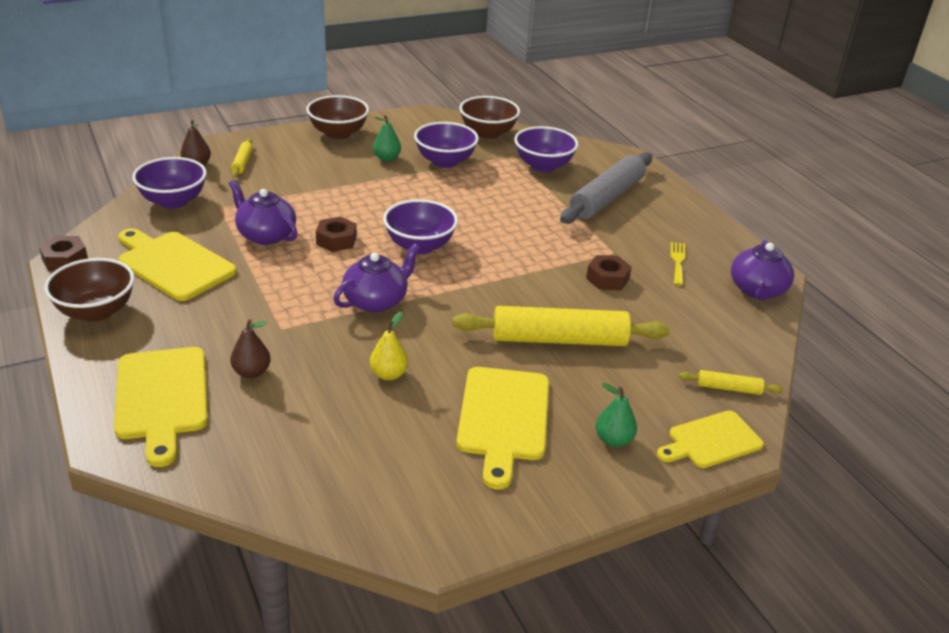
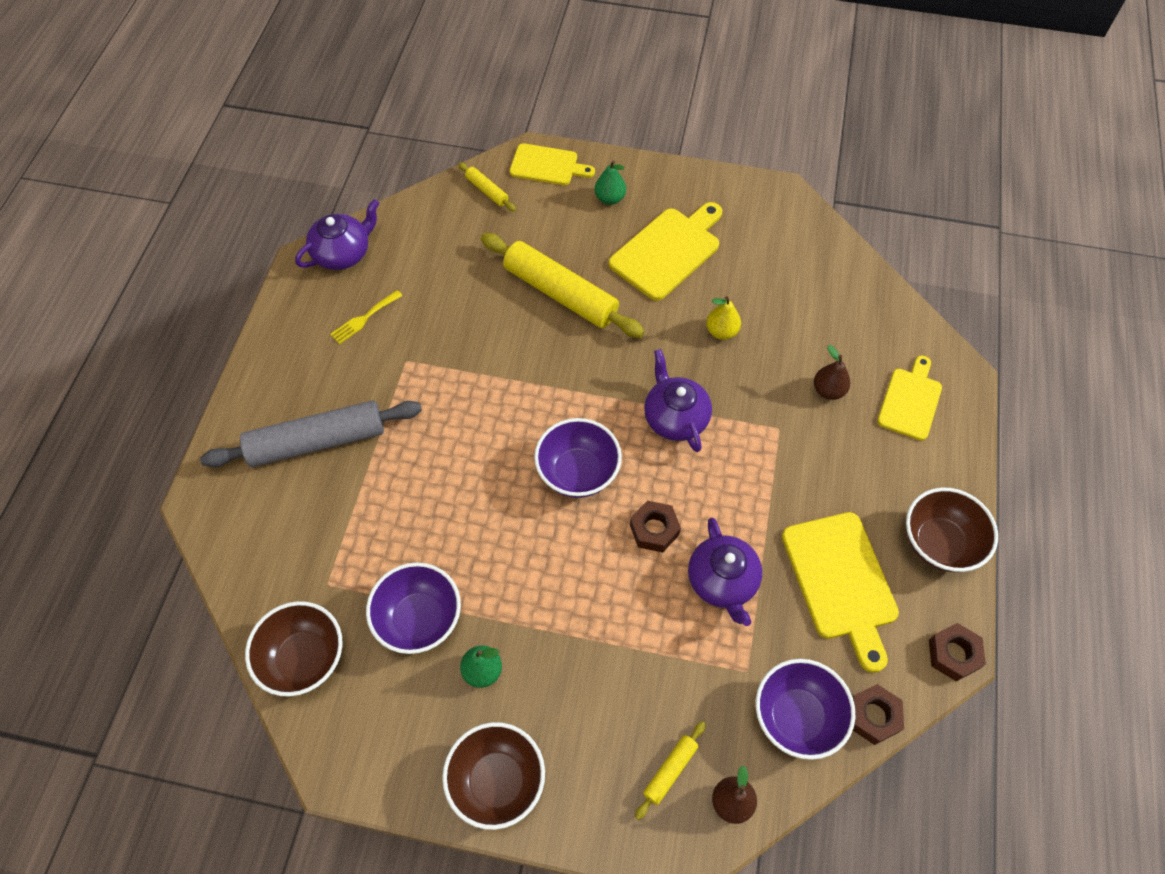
camera: 140 degrees left, 25 degrees up
(161, 397) = (910, 401): yellow cutting board -> yellow cutting board, size x0.66
(376, 301) = (675, 418): purple teapot -> purple teapot turned 75 degrees clockwise
(543, 166) = (316, 540): purple bowl -> none
(607, 279) = (449, 333): brown nut -> brown nut (873, 716)

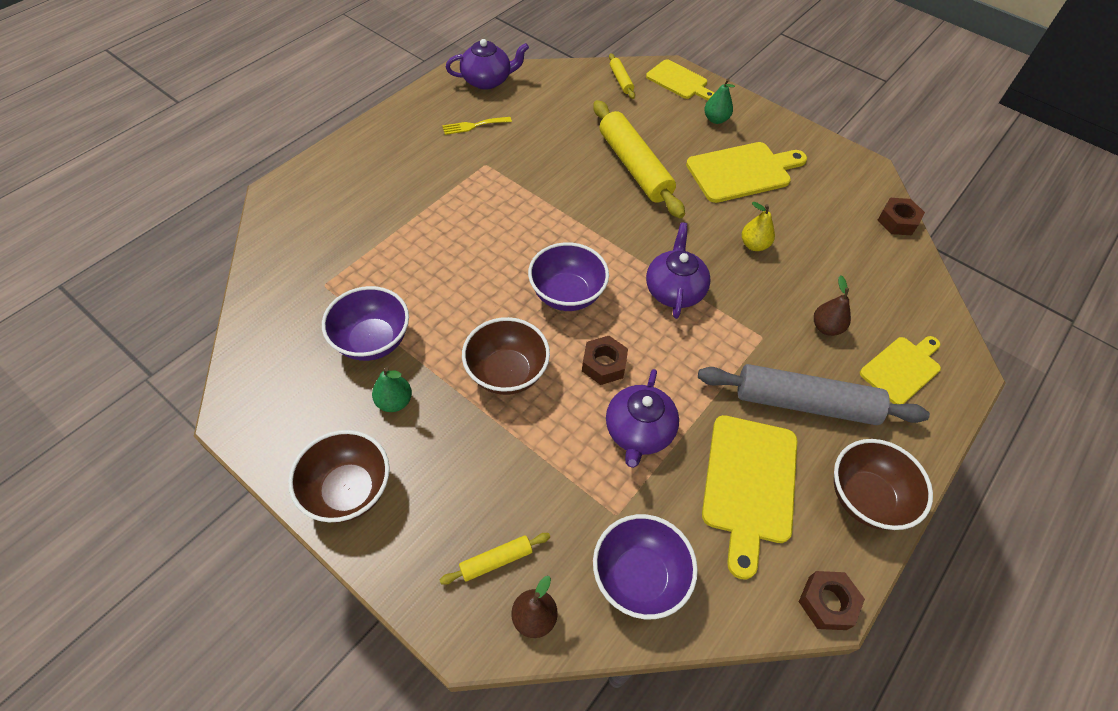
camera: 25 degrees right, 5 degrees down
(304, 659) = (270, 327): brown bowl -> brown bowl (507, 373)
(317, 442) = (384, 189): grey rolling pin -> grey rolling pin (805, 403)
(873, 716) = (713, 615): brown nut -> brown nut (897, 221)

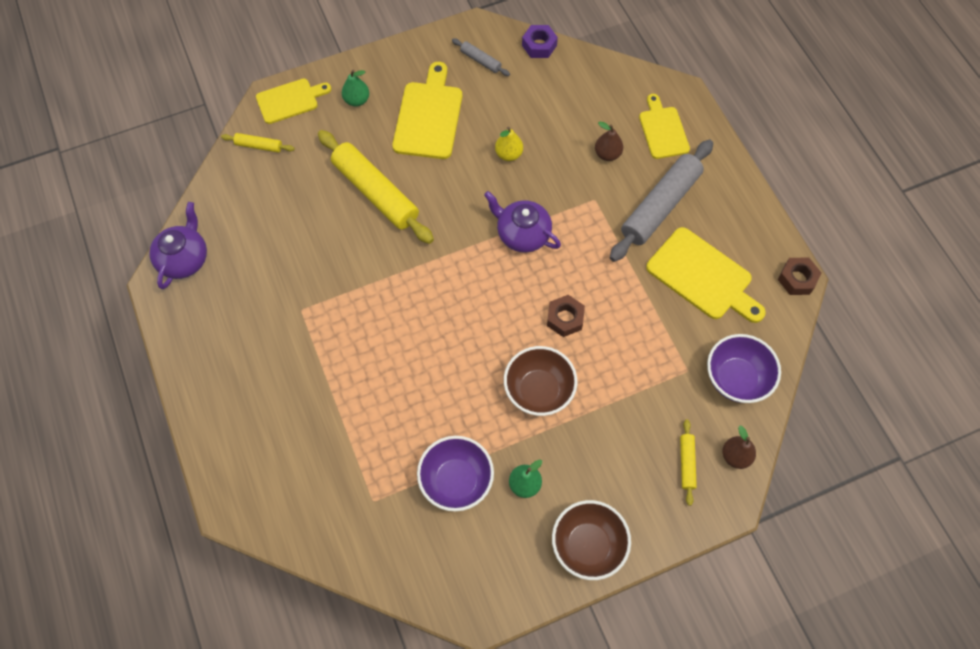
camera: 60 degrees left, 10 degrees up
(473, 126) = (243, 298): yellow fork -> none
(567, 295) = (486, 313): purple bowl -> none
(635, 167) = (376, 192): yellow rolling pin -> yellow rolling pin turned 45 degrees clockwise
(638, 432) = (632, 324): purple teapot -> none
(836, 184) = (480, 61): none -> grey rolling pin
(866, 498) = (742, 214): brown bowl -> none
(897, 221) = (539, 45): brown nut -> purple nut

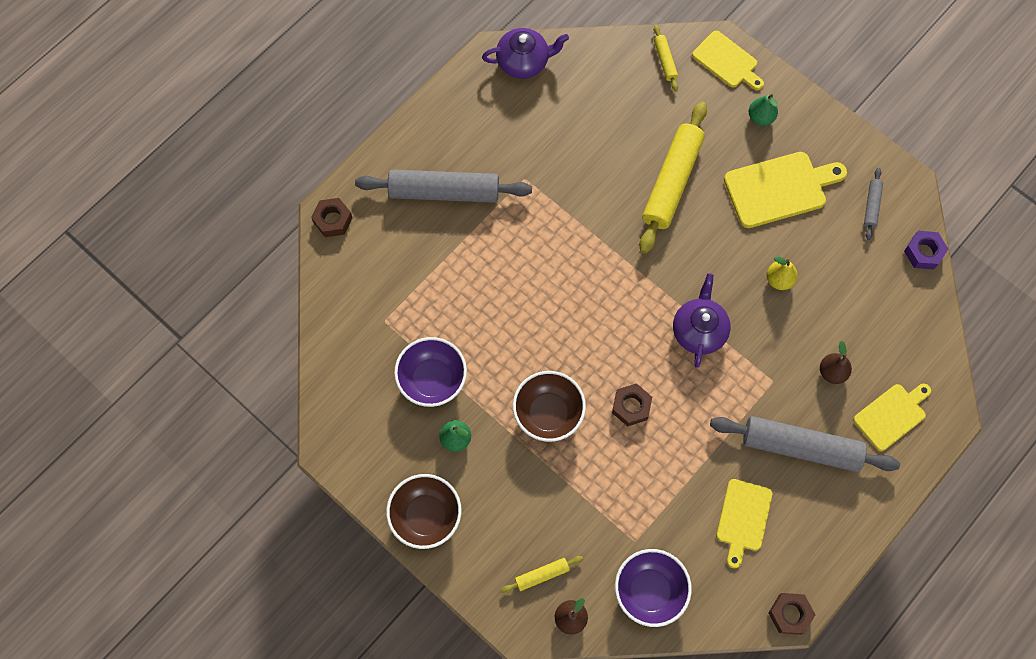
camera: 65 degrees right, 5 degrees up
(239, 506) = (333, 220): none -> brown nut
(272, 386) = (444, 191): none -> grey rolling pin
(702, 276) = (743, 518): yellow cutting board -> yellow cutting board, size x0.66

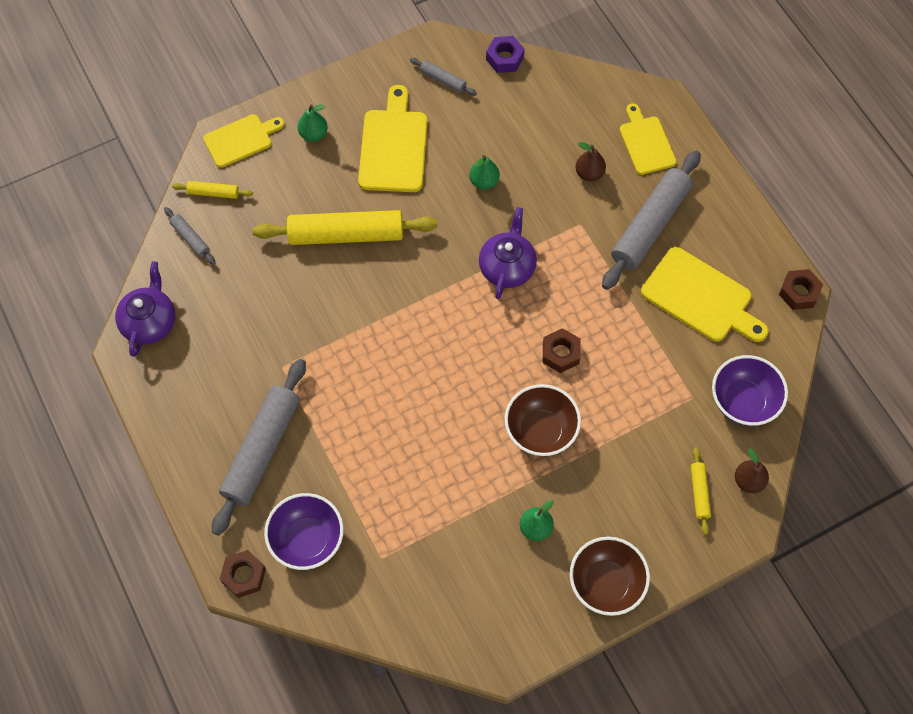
camera: 70 degrees left, 5 degrees down
(432, 380) = (465, 530): purple bowl -> purple bowl (307, 540)
(613, 61) = (190, 238): none -> grey rolling pin
(672, 182) = (346, 234): yellow rolling pin -> yellow rolling pin turned 45 degrees counterclockwise
(699, 330) = (507, 267): purple teapot -> purple teapot turned 75 degrees clockwise
(743, 518) = (700, 297): yellow cutting board -> yellow cutting board, size x1.52
(779, 280) = (484, 181): yellow pear -> green pear

